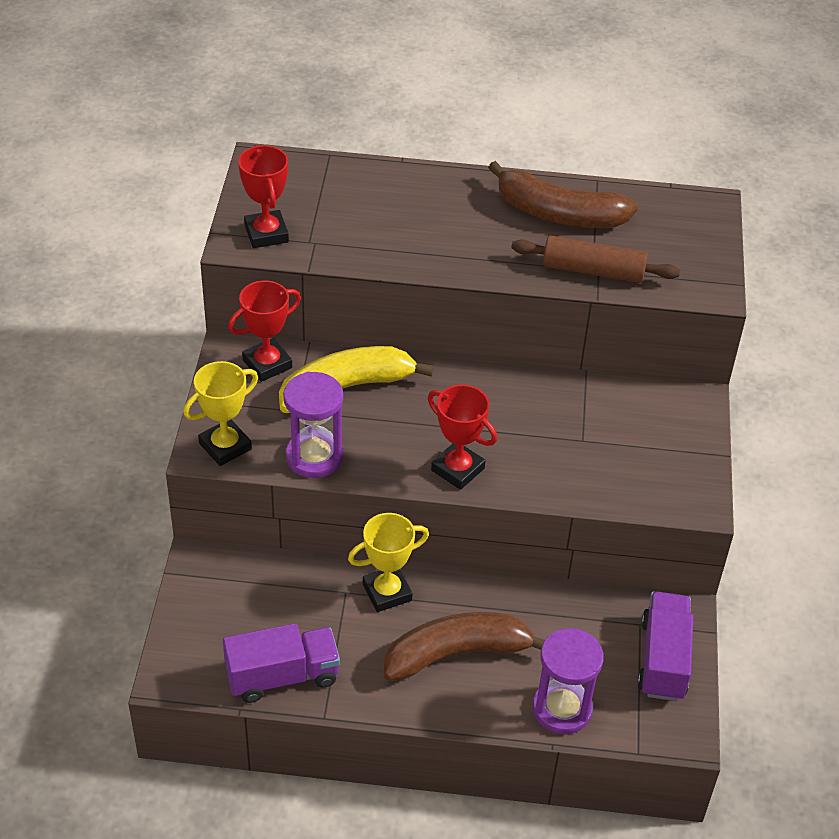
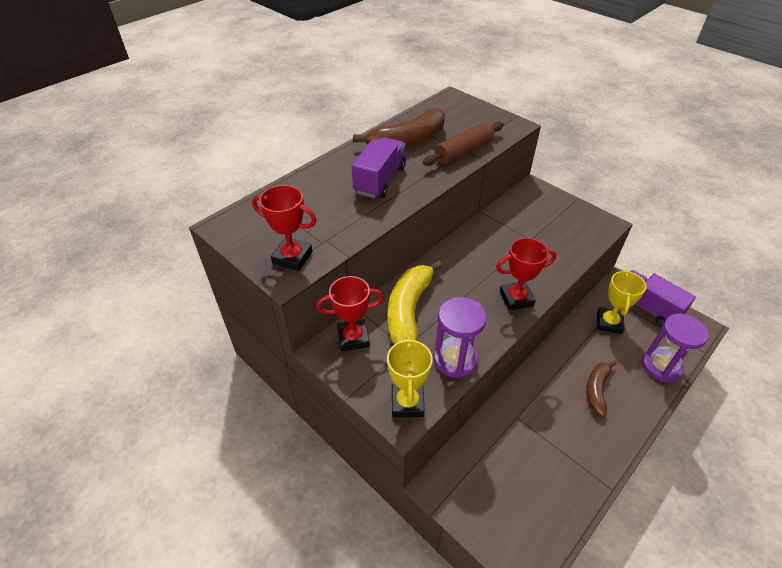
camera: 50 degrees left, 0 degrees up
(267, 364) = (353, 338): red trophy -> red trophy turned 75 degrees clockwise
(282, 676) = (566, 494): purple truck -> purple truck (380, 180)
(387, 592) = (530, 396): yellow trophy -> yellow trophy (609, 323)
(457, 653) = (596, 390): brown banana -> brown banana, size x0.60

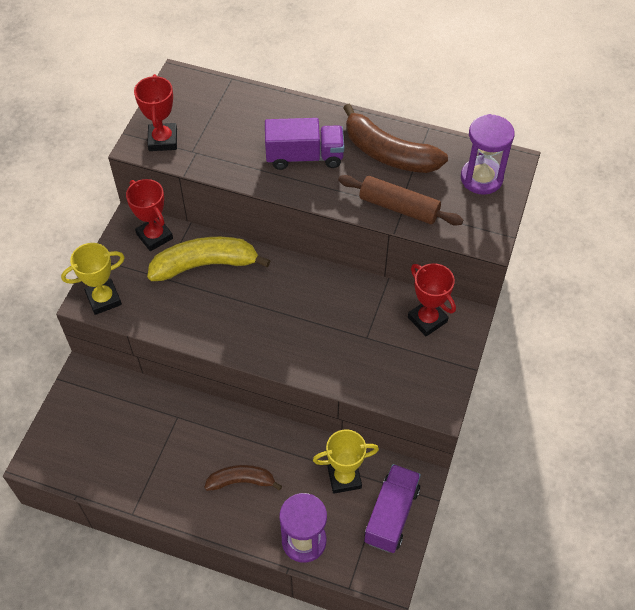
camera: 65 degrees right, 10 degrees up
(455, 359) = (164, 318): purple hourglass -> purple hourglass (481, 178)
(516, 298) = (265, 346): red trophy -> red trophy (427, 319)

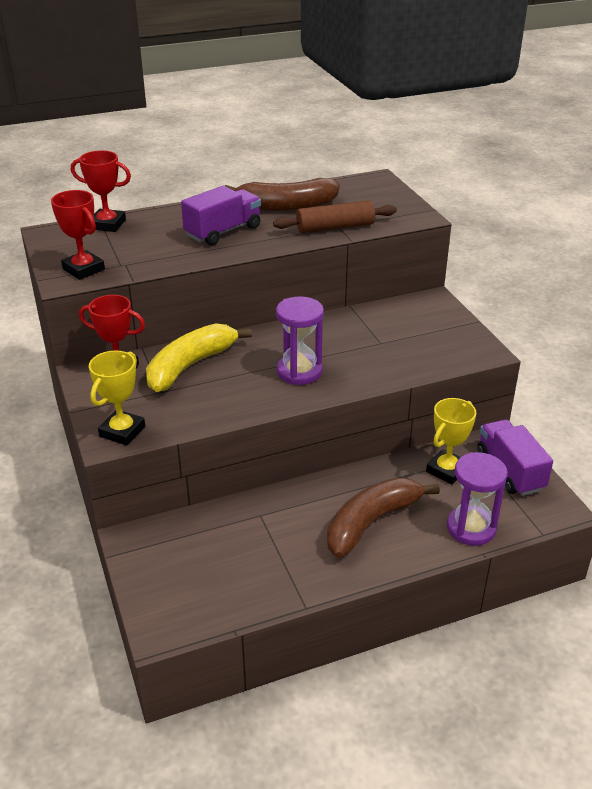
camera: 40 degrees left, 20 degrees down
(241, 481) = (371, 522): brown banana -> brown banana, size x1.66
(427, 319) = (409, 312): red trophy -> red trophy (107, 224)
(481, 178) = (370, 193): purple hourglass -> purple hourglass (299, 372)

